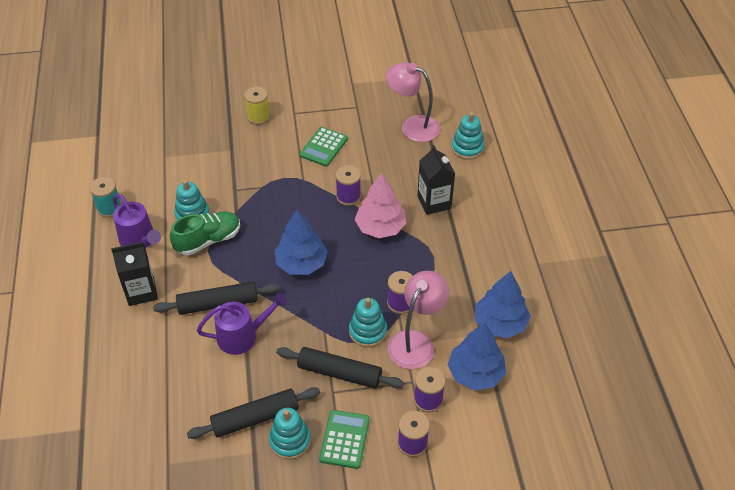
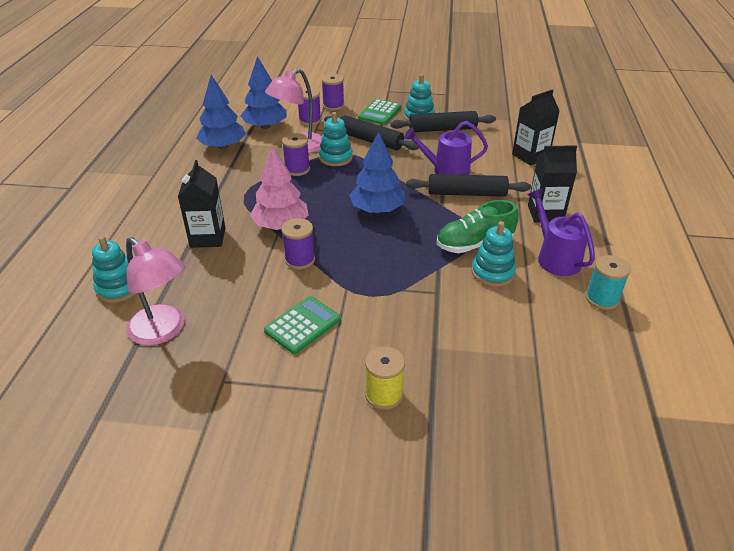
camera: 165 degrees left, 10 degrees down
(147, 384) = (530, 156): none -> black carton

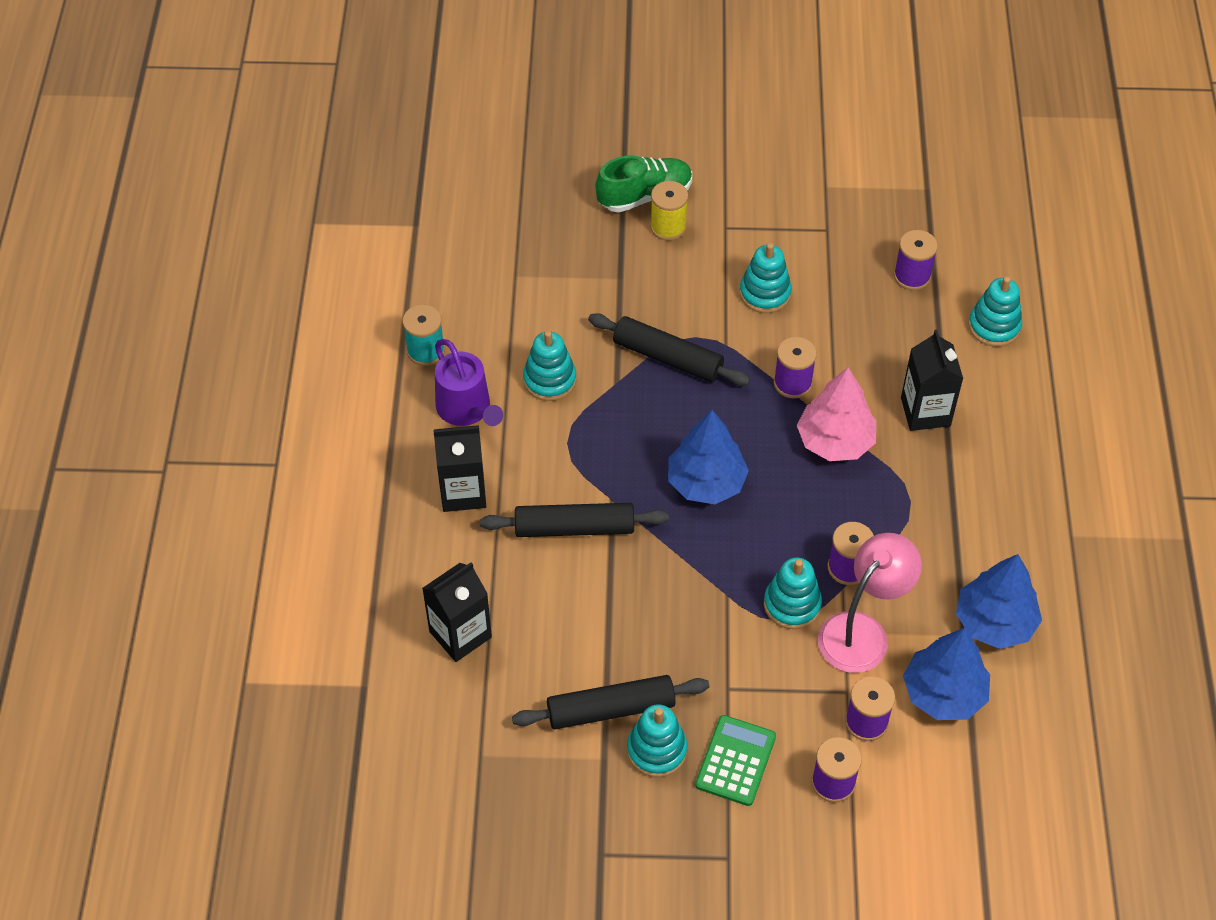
camera: 175 degrees right, 15 degrees up
(163, 331) = (912, 276): pink lamp -> purple spool
(302, 325) = (765, 293): green calculator -> turquoise stacking toy
(370, 140) = (741, 662): black rolling pin -> black rolling pin (667, 358)
(446, 170) = (605, 583): purple watering can -> none
(474, 244) = (569, 424): green shoe -> green shoe (645, 196)

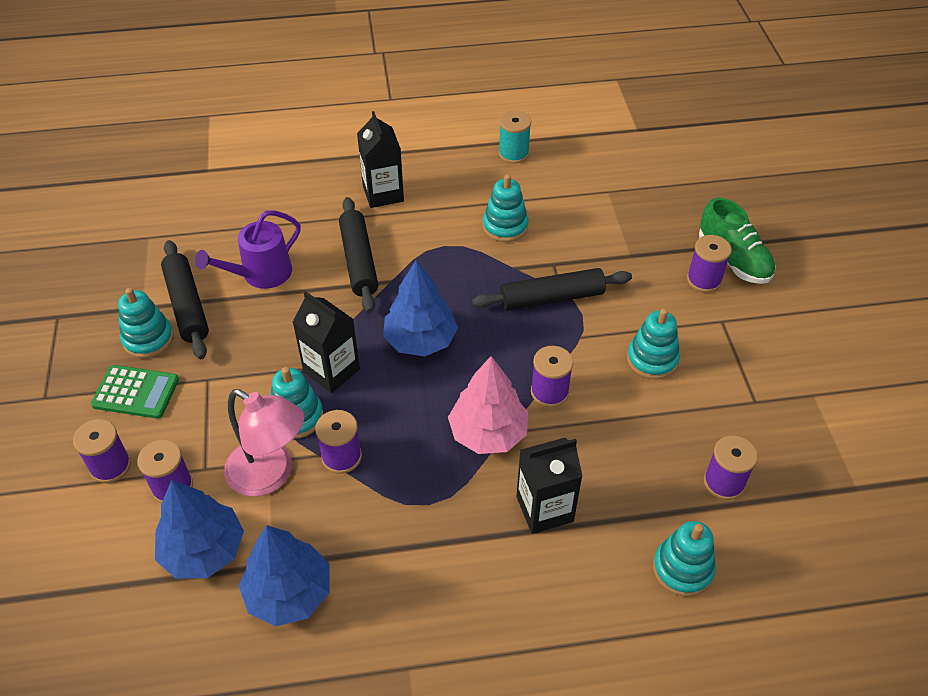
camera: 80 degrees right, 5 degrees down
(460, 634) = (253, 211): black carton -> black carton (331, 371)
(466, 409) = (462, 184): purple watering can -> purple watering can (261, 274)
(667, 358) = (551, 298): black rolling pin -> black rolling pin turned 60 degrees clockwise
(668, 227) = (704, 280): yellow spool -> purple spool

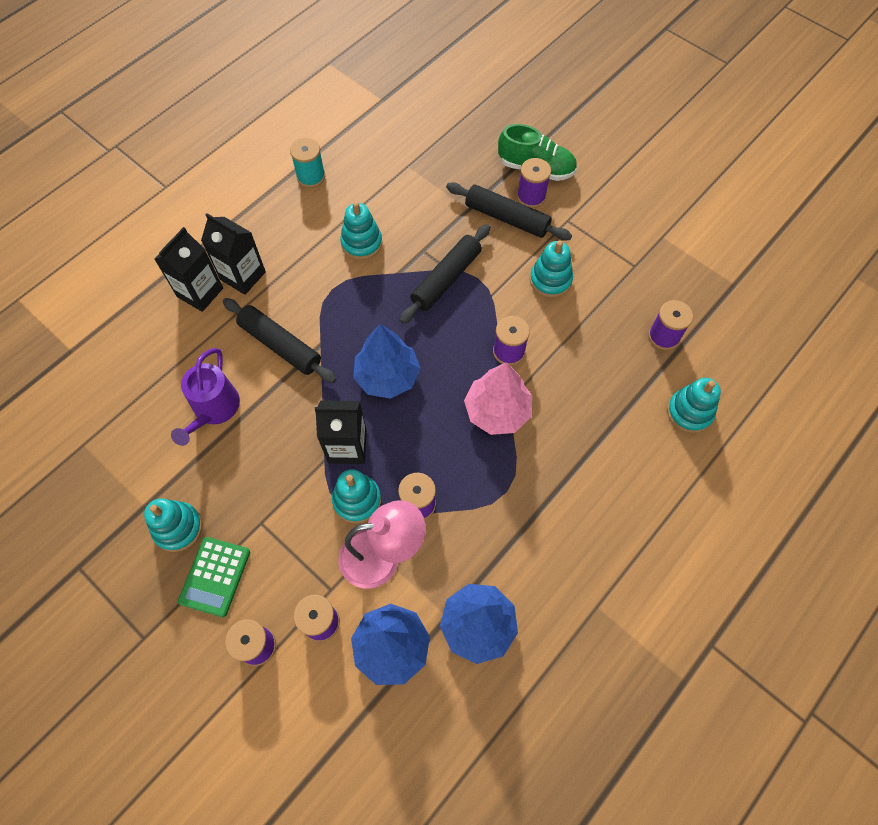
camera: 40 degrees left, 15 degrees up
(136, 392) = (215, 576): green calculator -> green calculator turned 135 degrees clockwise
(187, 305) = (181, 478): black rolling pin -> black rolling pin (507, 218)
(544, 509) = (579, 436): black carton -> black carton (200, 292)

